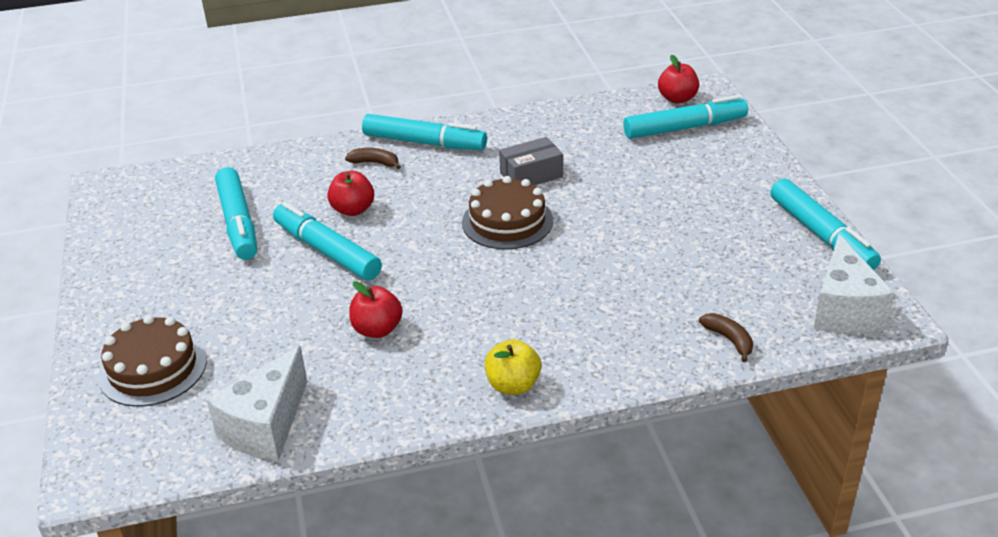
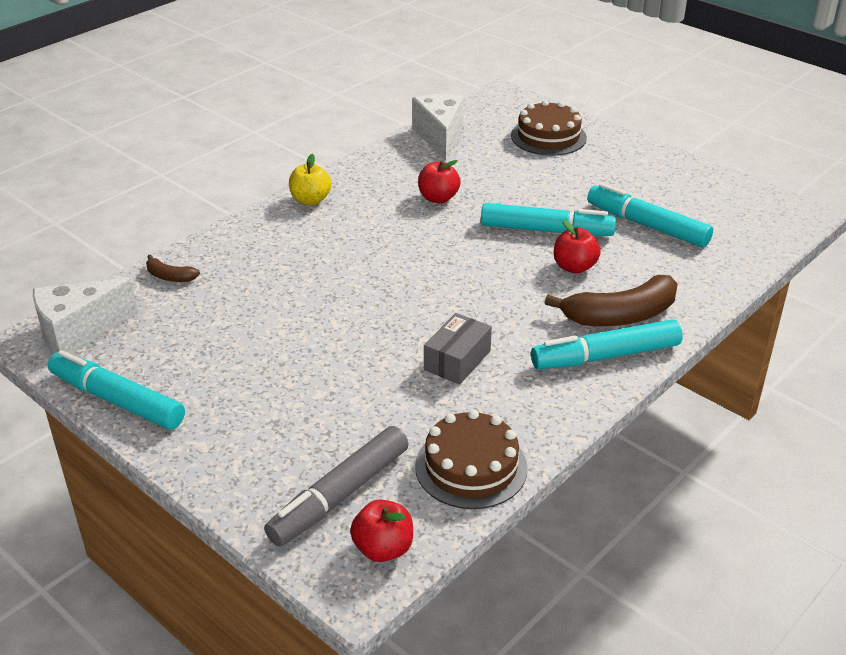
camera: 145 degrees right, 0 degrees up
(375, 163) = (620, 316): brown banana -> brown banana, size x2.06
(507, 221) = (430, 305): brown cake -> brown cake (471, 467)
(684, 128) = (340, 495): turquoise marker -> grey marker
(843, 309) = (78, 332): white cheese -> white cheese turned 90 degrees counterclockwise

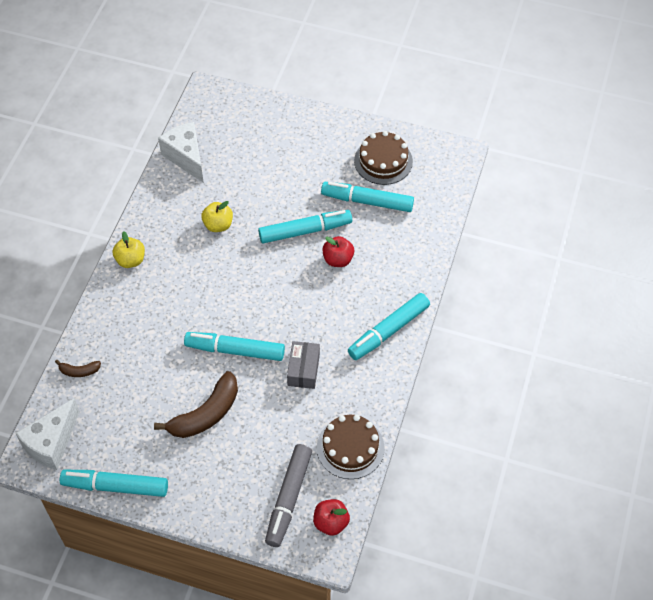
camera: 25 degrees left, 20 degrees up
(378, 314) = (235, 350): none -> turquoise marker
(438, 198) = (218, 225): red apple -> yellow apple
(548, 136) = (263, 129): brown cake -> brown cake (383, 161)
(620, 316) = (383, 293): brown banana -> brown banana (206, 414)

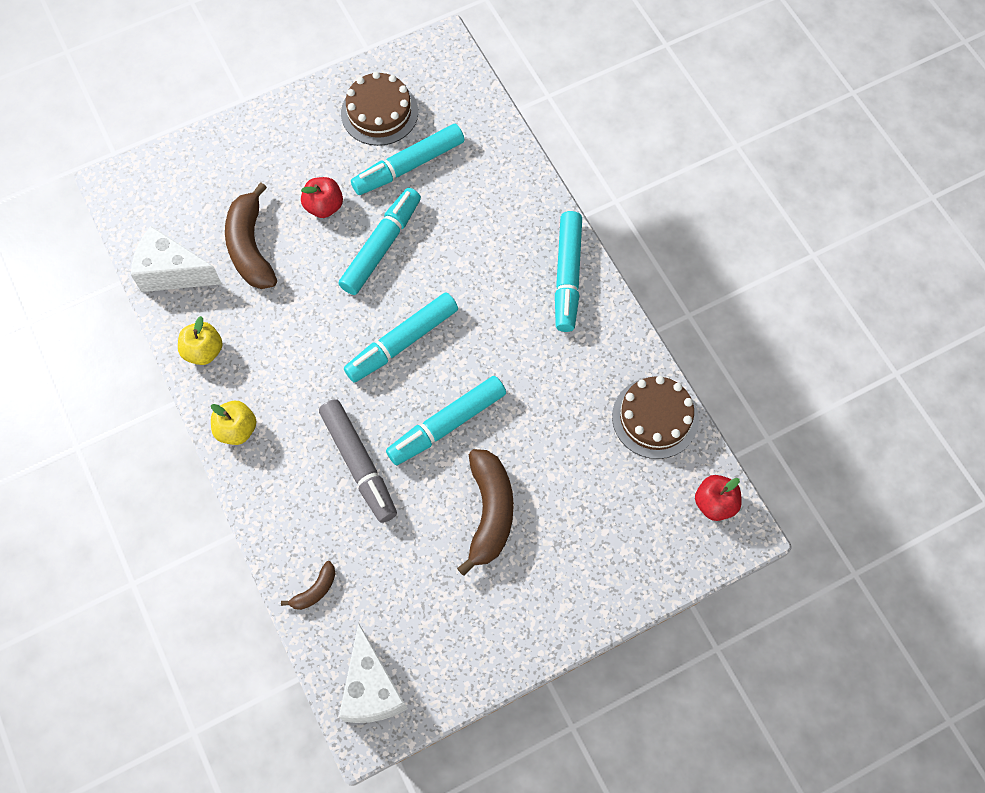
camera: 45 degrees left, 10 degrees up
(116, 486) = (484, 666): turquoise marker -> turquoise marker (403, 342)
(218, 225) = (287, 314): yellow apple -> yellow apple (204, 351)
(238, 176) = (251, 247): none -> brown banana
(289, 498) = (654, 517): grey marker -> grey marker (359, 463)
(303, 370) = (532, 384): grey box -> none
(338, 259) = (445, 248): red apple -> red apple (324, 206)

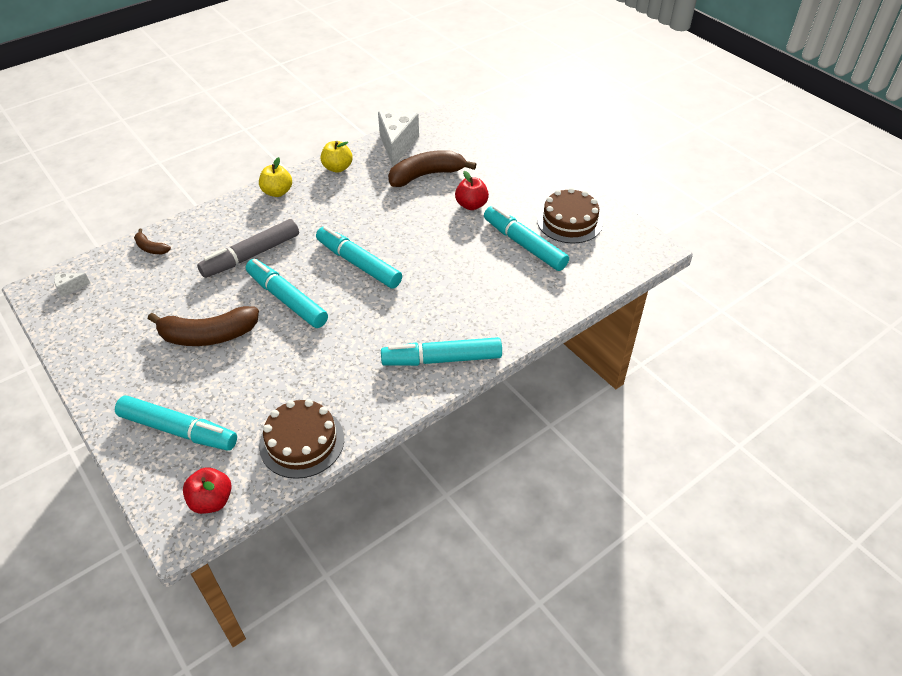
camera: 80 degrees right, 20 degrees down
(371, 688) = (70, 288): white cheese -> white cheese, size x0.43
(381, 247) = (443, 240): turquoise marker -> turquoise marker (178, 430)

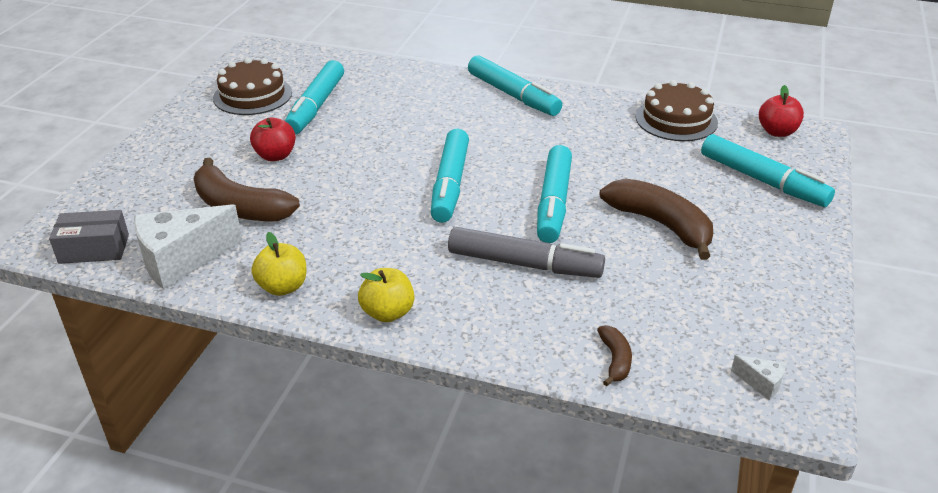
camera: 125 degrees left, 10 degrees down
(178, 430) = (762, 180): turquoise marker -> turquoise marker turned 150 degrees clockwise
(438, 123) = (94, 249): none -> grey box

